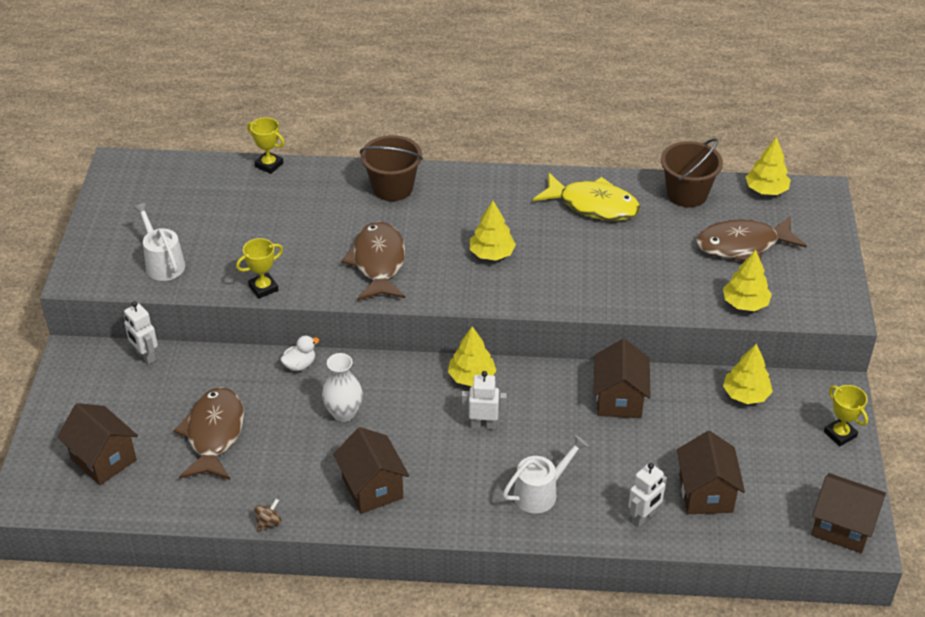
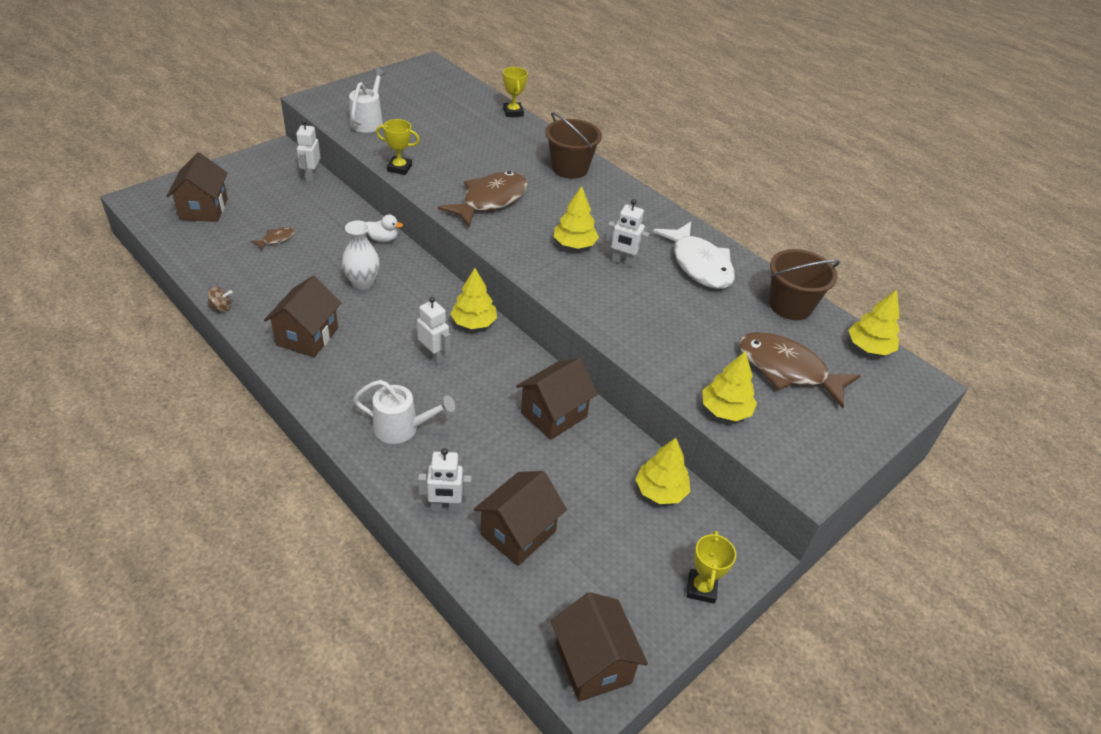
camera: 40 degrees right, 0 degrees up
(214, 434) = (276, 239): brown fish -> brown fish, size x0.44
(543, 242) = (623, 262): none -> white robot
(593, 205) = (699, 264): yellow fish -> white fish

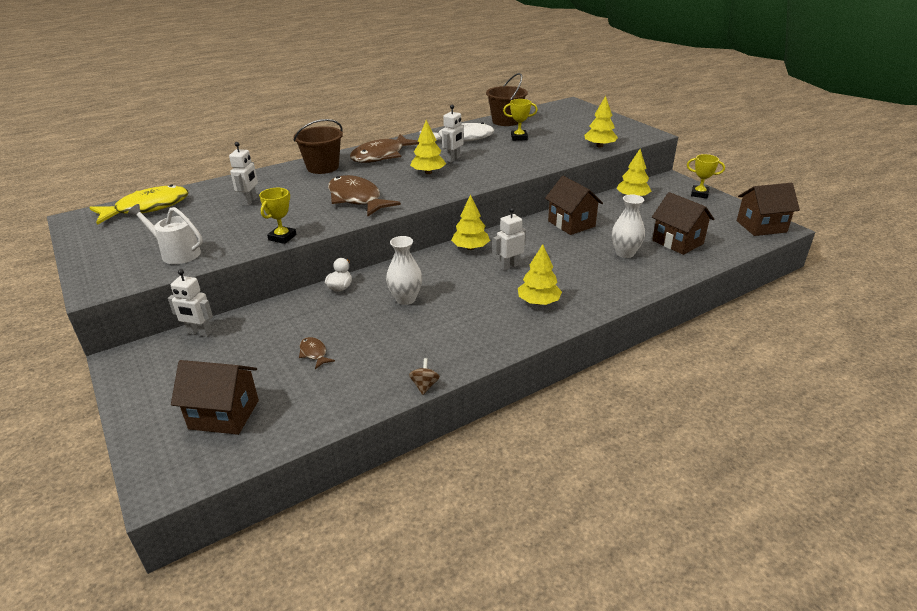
camera: 75 degrees left, 10 degrees down
(307, 337) = (478, 328): brown house -> none
(401, 428) = (590, 282): white watering can -> none
(445, 507) = (663, 266): white robot -> white robot (250, 201)
(453, 90) = (147, 208): none -> yellow fish
(477, 468) = (625, 253): none -> white vase
(513, 112) = (215, 183): yellow trophy -> yellow trophy (519, 137)
(787, 370) = (563, 128): brown fish -> brown fish (381, 156)
(869, 347) = (543, 109): yellow tree -> yellow tree (538, 302)

